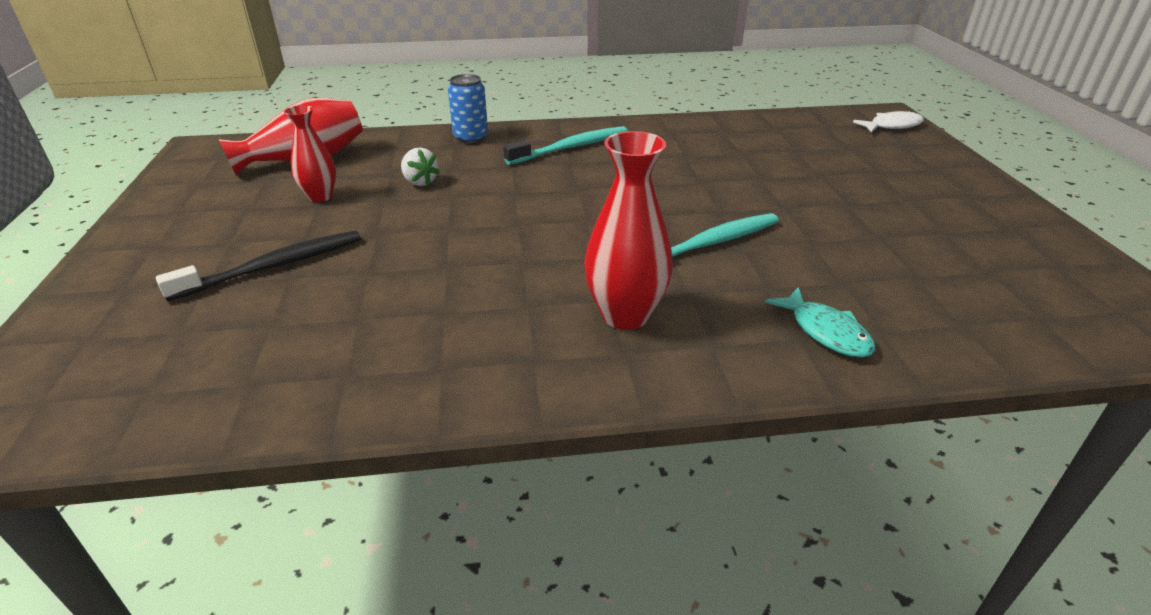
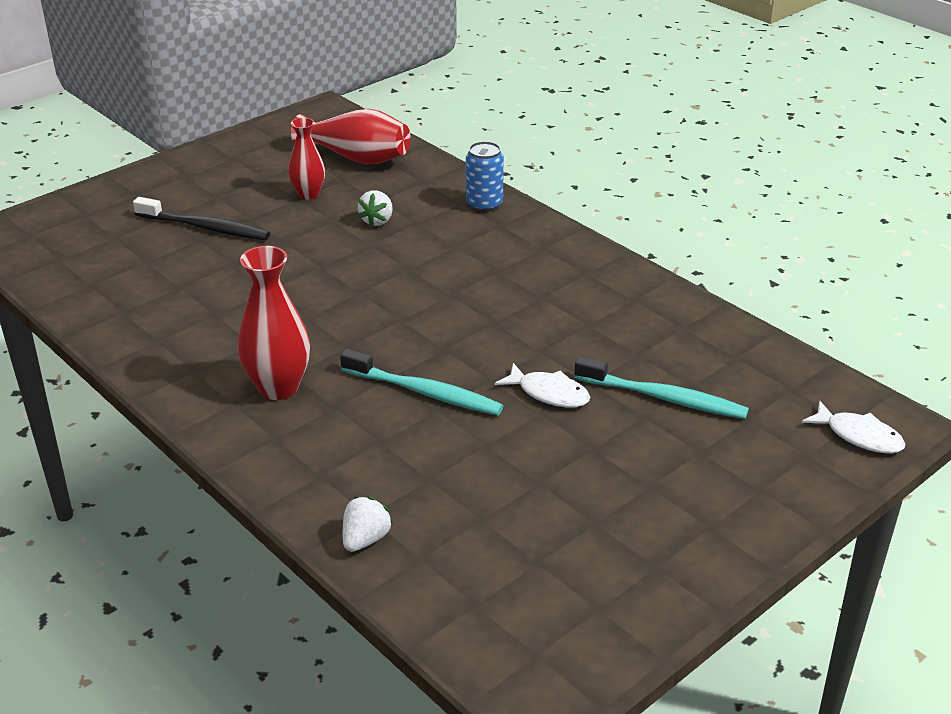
camera: 55 degrees right, 0 degrees up
(571, 147) = (528, 259): turquoise toothbrush -> turquoise toothbrush (664, 398)
(761, 196) = (549, 393): none -> white fish
(826, 332) = (341, 486): turquoise fish -> none
(921, 345) = (365, 539): none -> white strawberry

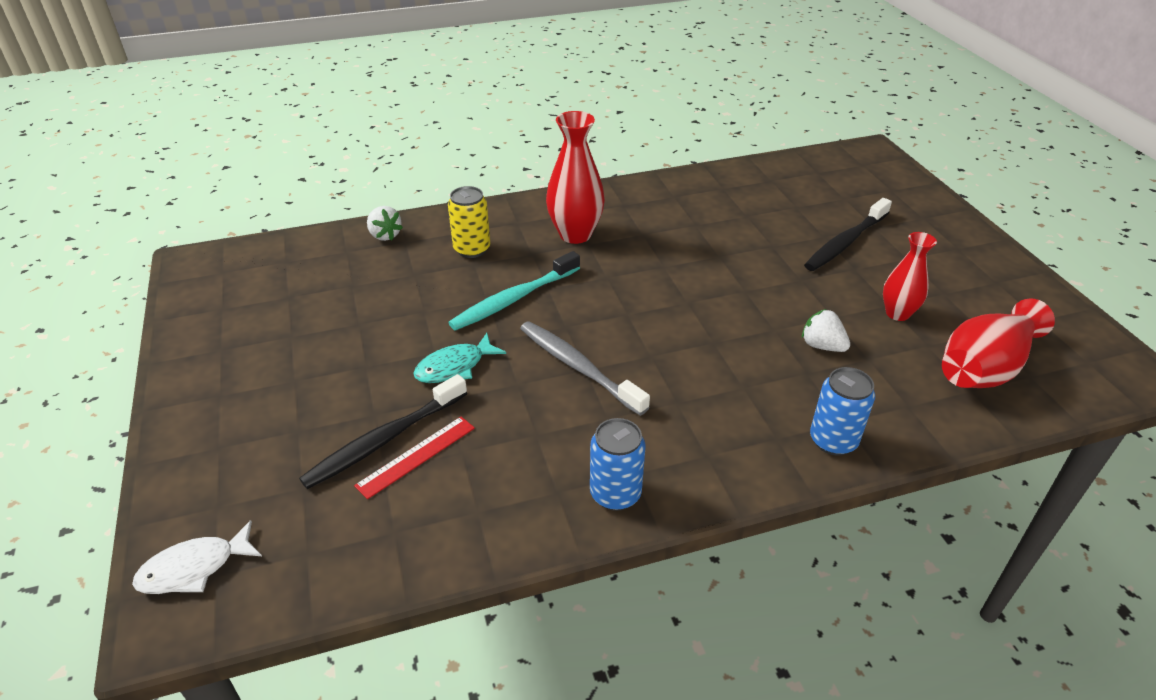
camera: 115 degrees right, 5 degrees up
(352, 453) = (472, 249): none -> yellow can
(494, 326) = (578, 367): none -> grey toothbrush
(549, 393) = (454, 367): white fish -> turquoise fish
(612, 276) = (615, 494): none -> blue can
(663, 374) = (416, 456): none -> red ruler
(664, 398) = (384, 440): turquoise toothbrush -> black toothbrush

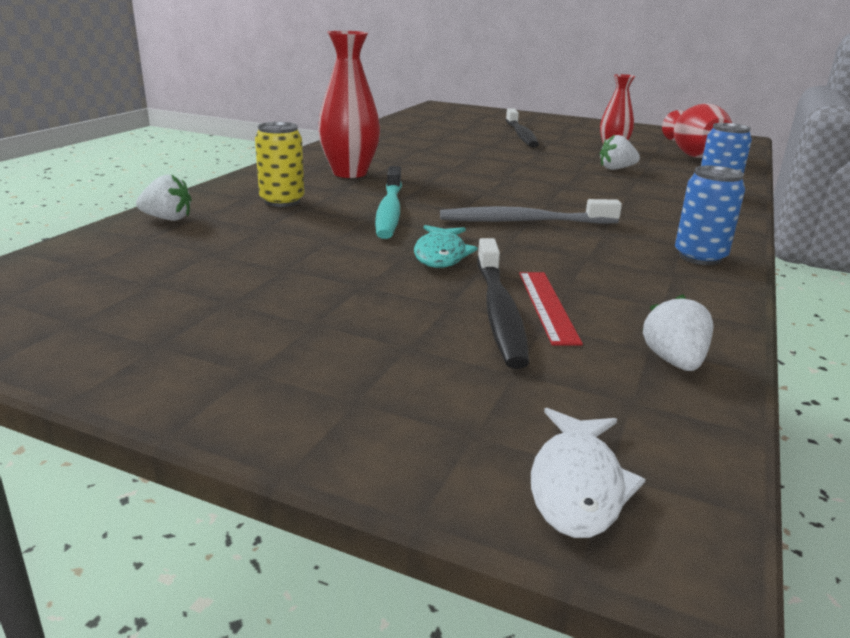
camera: 50 degrees left, 15 degrees down
(382, 552) = (674, 361): none -> white strawberry

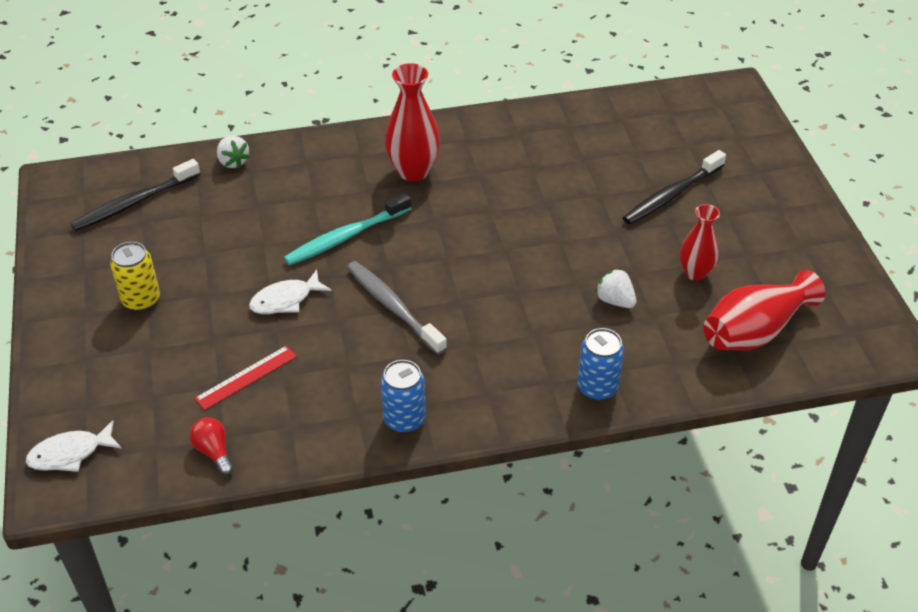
camera: 55 degrees right, 20 degrees up
(282, 201) = (313, 182): yellow can -> yellow can (141, 300)
(441, 255) = (285, 300): turquoise fish -> white fish
(499, 311) = (221, 361): black toothbrush -> black toothbrush (134, 203)
(674, 361) = (214, 452): white strawberry -> red light bulb

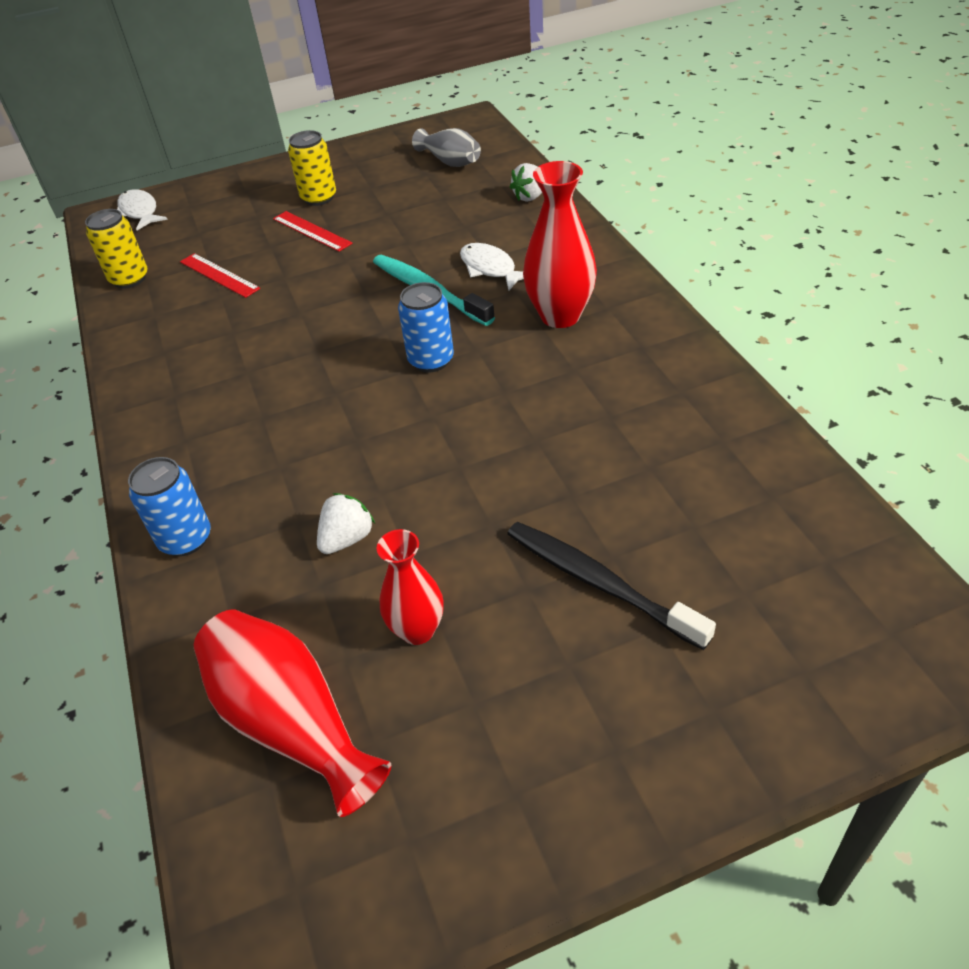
camera: 85 degrees right, 0 degrees up
(134, 203) = (450, 162): black toothbrush -> grey vase
(204, 307) = (311, 231): none -> red ruler
(214, 452) = (129, 279): red light bulb -> yellow can
(285, 300) = (325, 274): white fish -> white fish (490, 268)
(393, 307) = (320, 345): grey toothbrush -> none
(404, 419) = (153, 385): blue can -> blue can (431, 360)

